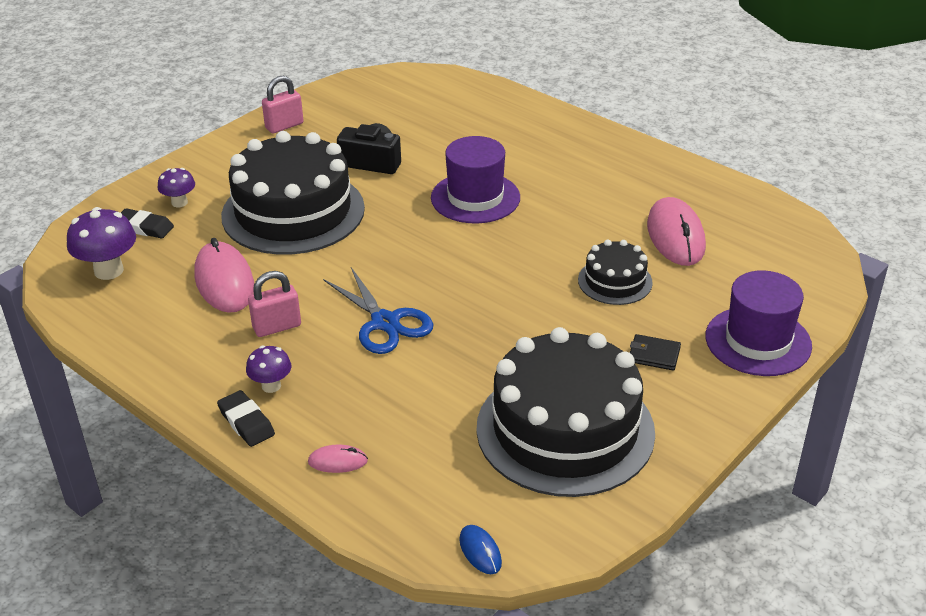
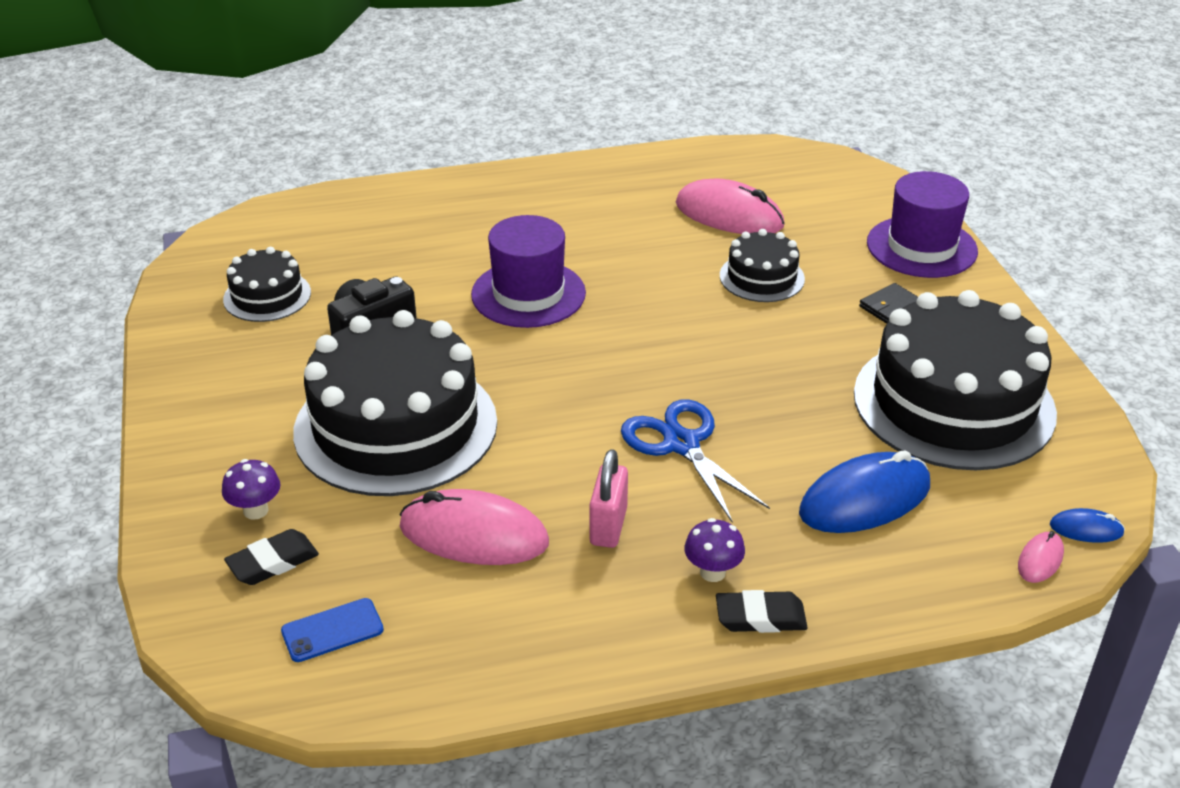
camera: 55 degrees left, 0 degrees up
(109, 271) = (332, 630): purple mushroom -> blue phone
(284, 126) = (202, 361): pink padlock -> none
(337, 461) = (884, 572): pink mouse -> pink mouse (1040, 560)
(365, 115) = (267, 296): none -> black cake
(385, 323) = (681, 444): blue scissors -> blue scissors turned 120 degrees counterclockwise
(406, 425) = (865, 500): none -> blue mouse

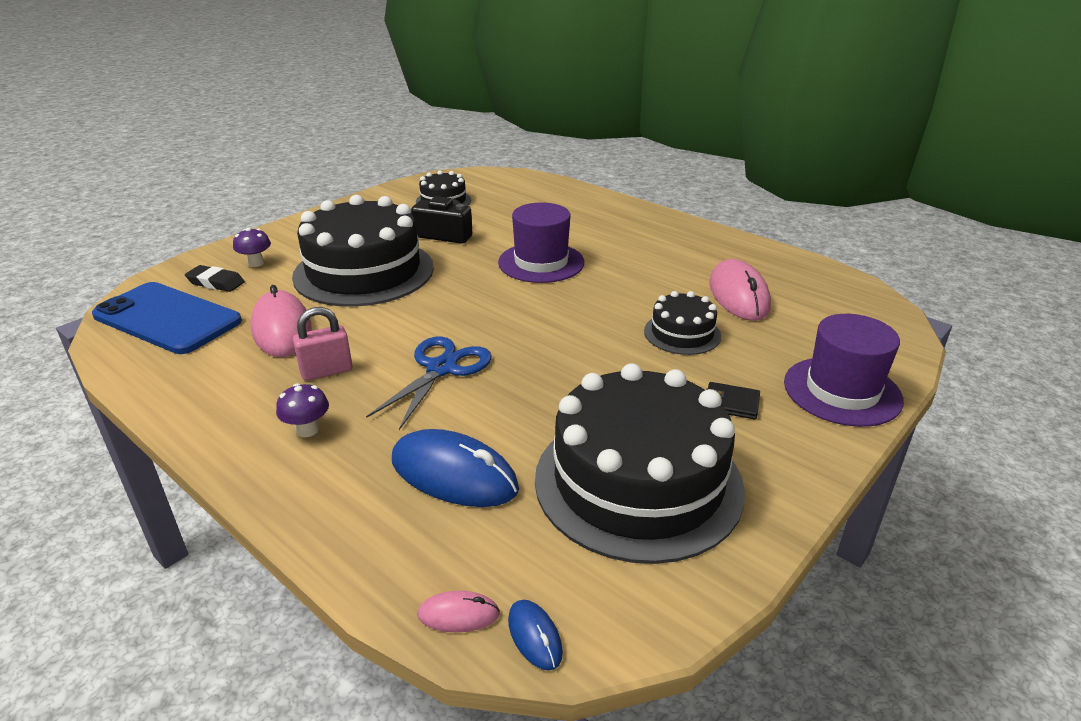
camera: 55 degrees right, 5 degrees down
(332, 630) = (167, 318): blue phone -> blue phone, size x2.32
(760, 617) = (270, 469): black eraser -> none

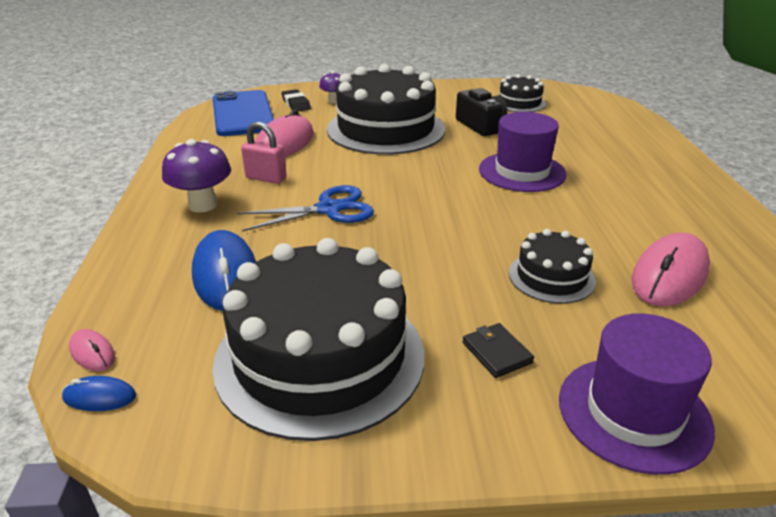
camera: 45 degrees right, 0 degrees up
(307, 430) = (203, 205): purple mushroom -> purple mushroom, size x1.67
(534, 636) = (100, 397): blue mouse -> blue mouse turned 75 degrees clockwise

